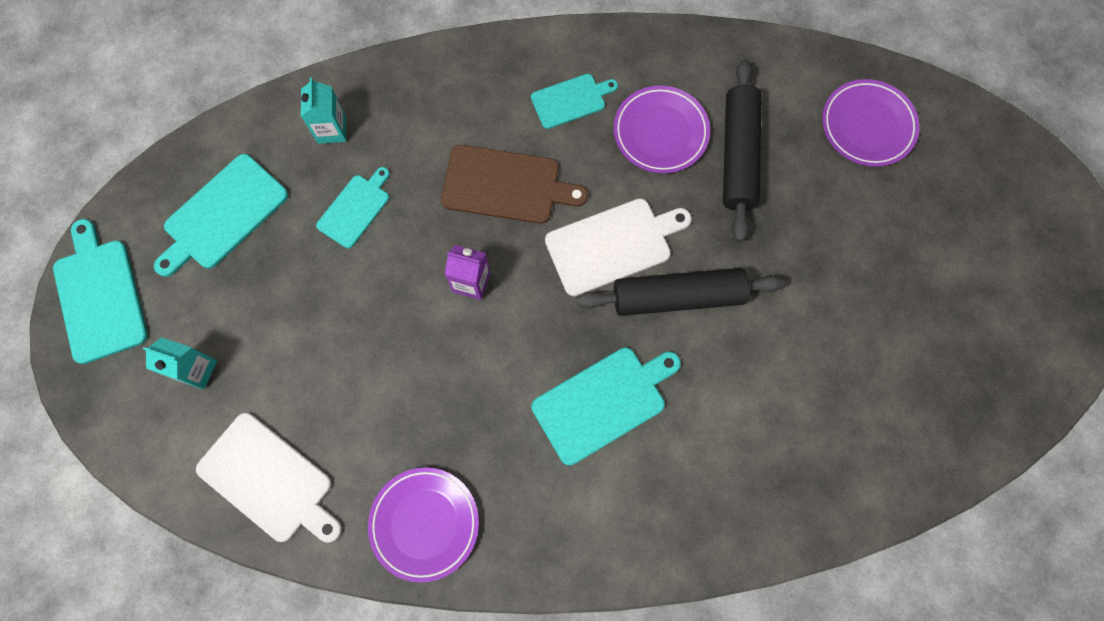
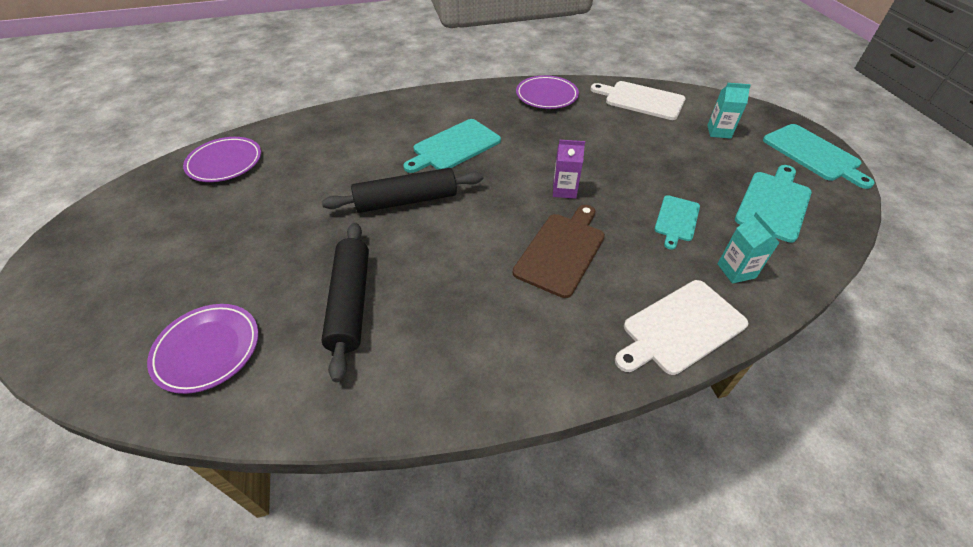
camera: 170 degrees right, 25 degrees down
(506, 185) = (561, 251): brown cutting board -> brown cutting board turned 120 degrees clockwise
(571, 100) = (524, 329): turquoise cutting board -> none
(613, 245) = (461, 224): white cutting board -> white cutting board (680, 328)
(660, 132) = (428, 312): purple plate -> purple plate (225, 163)

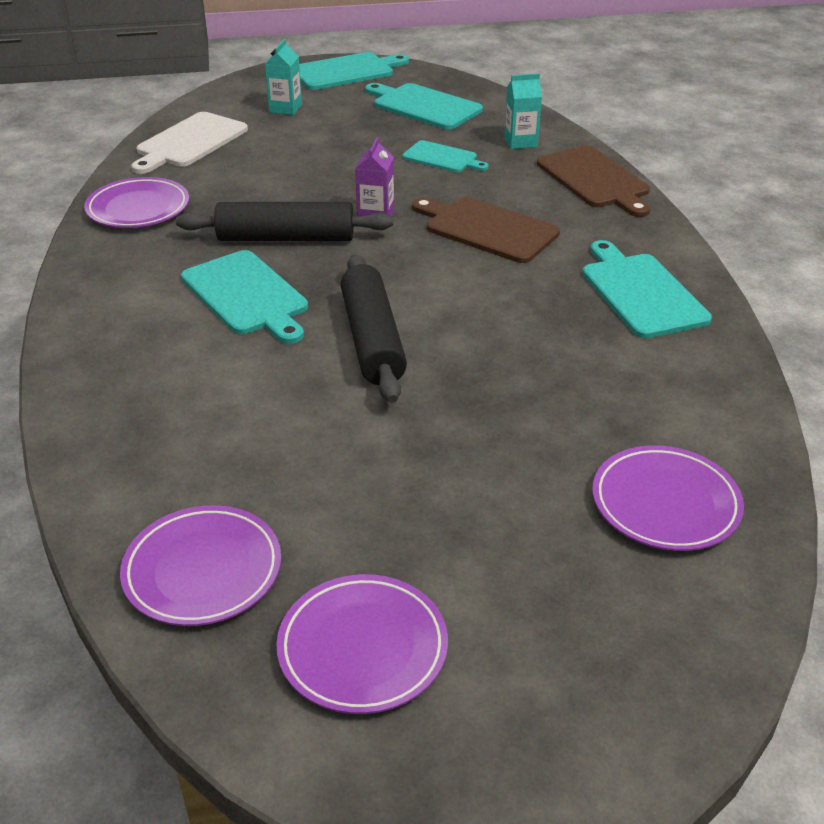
camera: 85 degrees left, 10 degrees down
(153, 217) = (362, 648): none -> purple plate
(350, 303) = (574, 382): black rolling pin -> black rolling pin (286, 238)
(475, 354) = (641, 292): none -> turquoise cutting board
(680, 328) = (595, 180): white cutting board -> brown cutting board

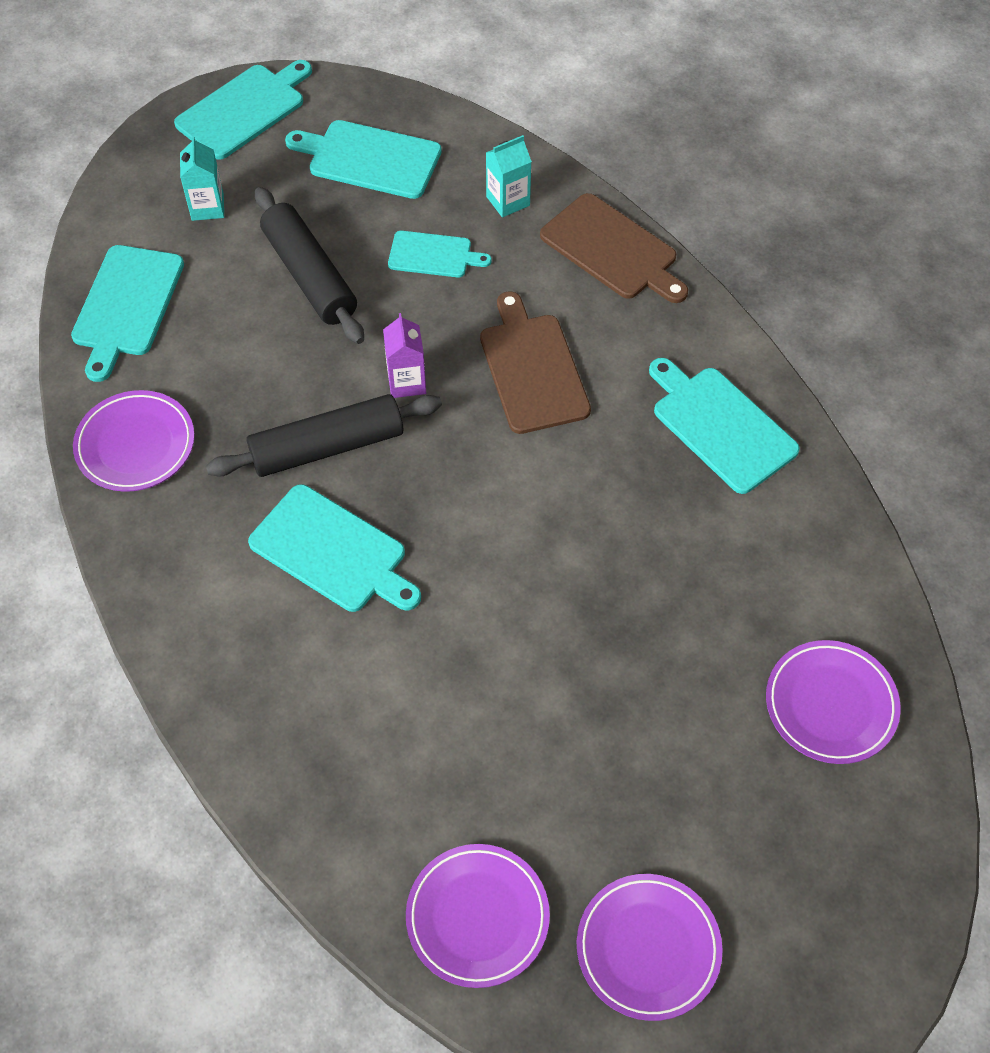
camera: 20 degrees left, 20 degrees up
(189, 142) = (127, 305): white cutting board -> turquoise cutting board
(372, 340) = (490, 578): black rolling pin -> black rolling pin (310, 276)
(487, 229) = (532, 369): brown cutting board -> brown cutting board turned 60 degrees clockwise

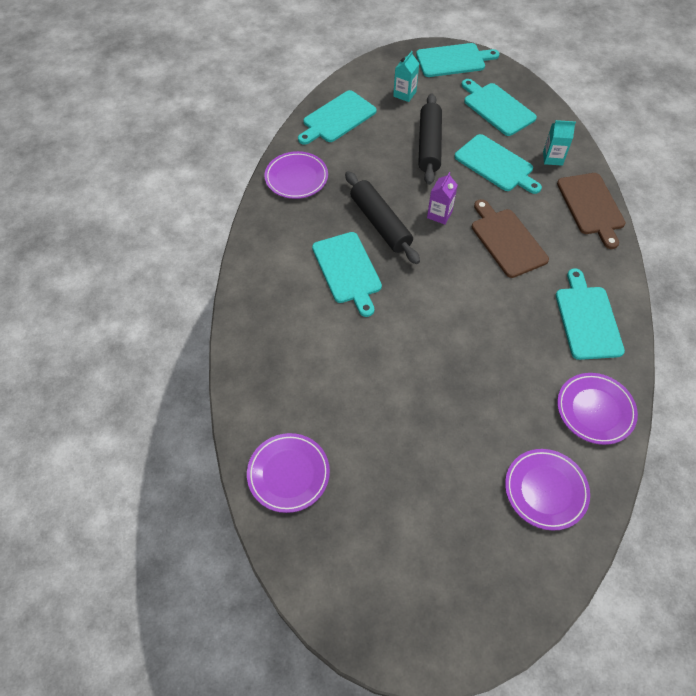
camera: 35 degrees right, 0 degrees up
(327, 447) = (380, 223): black rolling pin -> black rolling pin turned 45 degrees clockwise
(433, 255) = (496, 165): turquoise cutting board -> turquoise cutting board, size x1.60
(532, 369) = (506, 240): brown cutting board -> brown cutting board turned 45 degrees counterclockwise
(648, 948) = (358, 544): purple plate -> purple plate (595, 410)

